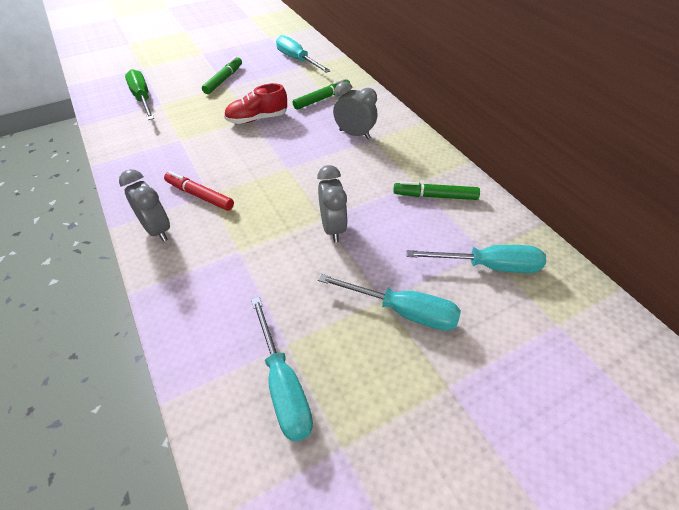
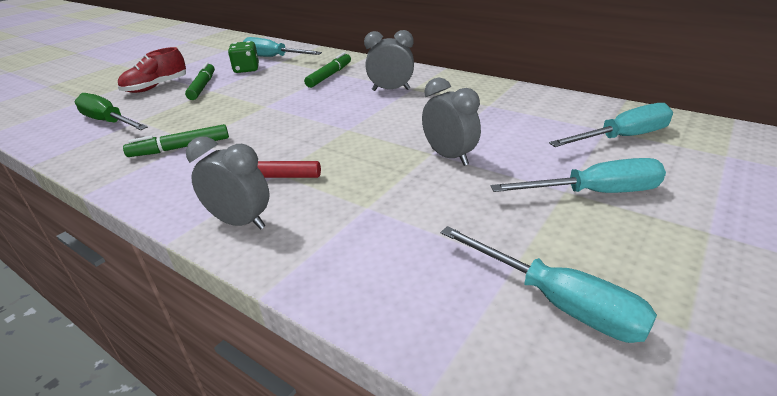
camera: 25 degrees left, 15 degrees down
(257, 119) = (273, 104): red shoe -> red shoe (156, 87)
(267, 69) = (246, 69): none -> green dice
(435, 196) = (517, 108): green marker -> green marker (180, 148)

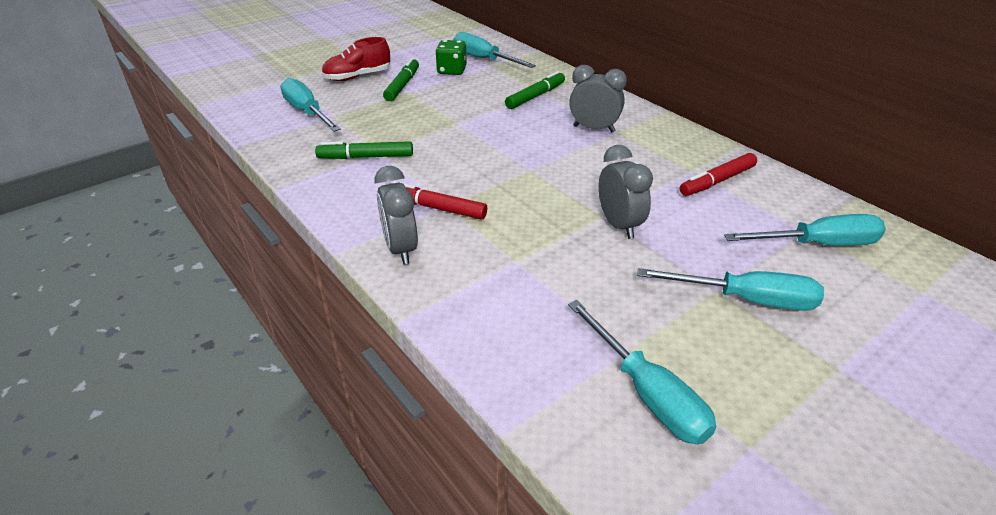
camera: 15 degrees right, 5 degrees up
(108, 122) = (307, 112): green screwdriver -> turquoise screwdriver
(240, 222) = (400, 249): grey clock -> grey clock turned 150 degrees counterclockwise
(513, 108) = (717, 181): none -> red marker

